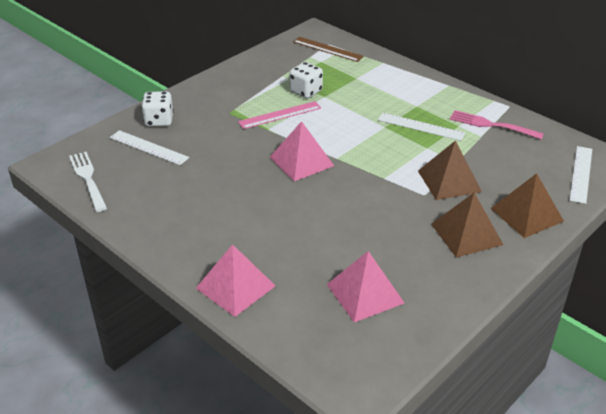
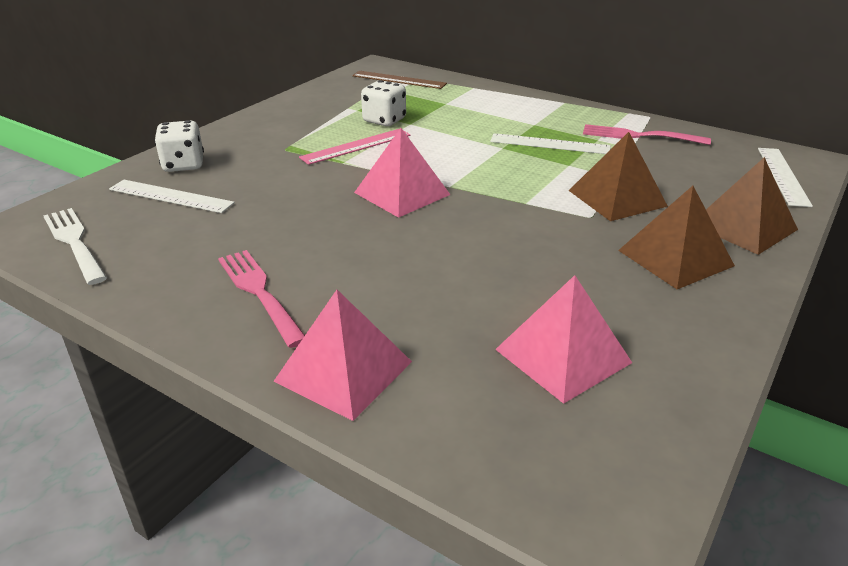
camera: 10 degrees left, 5 degrees down
(196, 229) = (260, 293): none -> pink fork

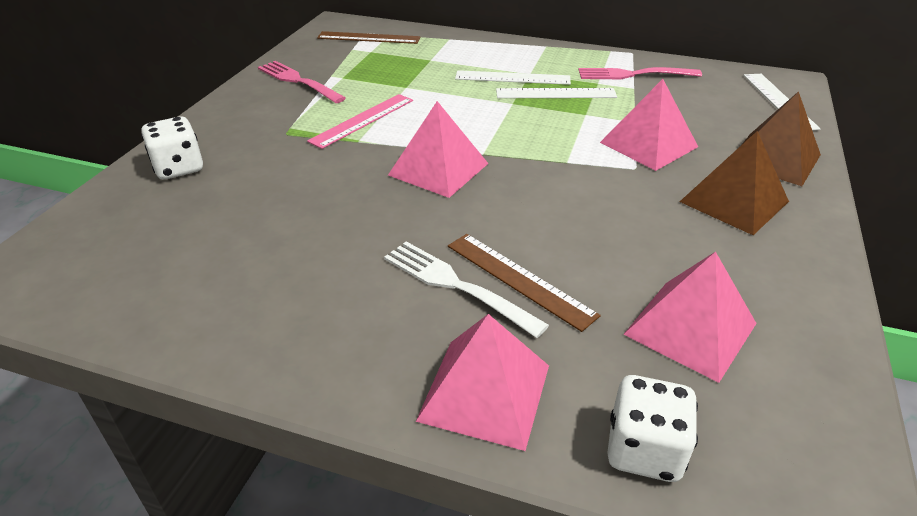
camera: 15 degrees left, 5 degrees up
(75, 243) = (93, 288): white fork -> white fork (458, 286)
(170, 196) = (182, 209): white ruler -> white ruler (512, 78)
(260, 293) = (346, 314): pink fork -> pink fork (299, 81)
(384, 120) = (377, 86): white dice -> white dice (644, 450)
(424, 290) = (519, 279): none -> brown ruler
(617, 198) = (648, 144): brown pyramid -> pink pyramid

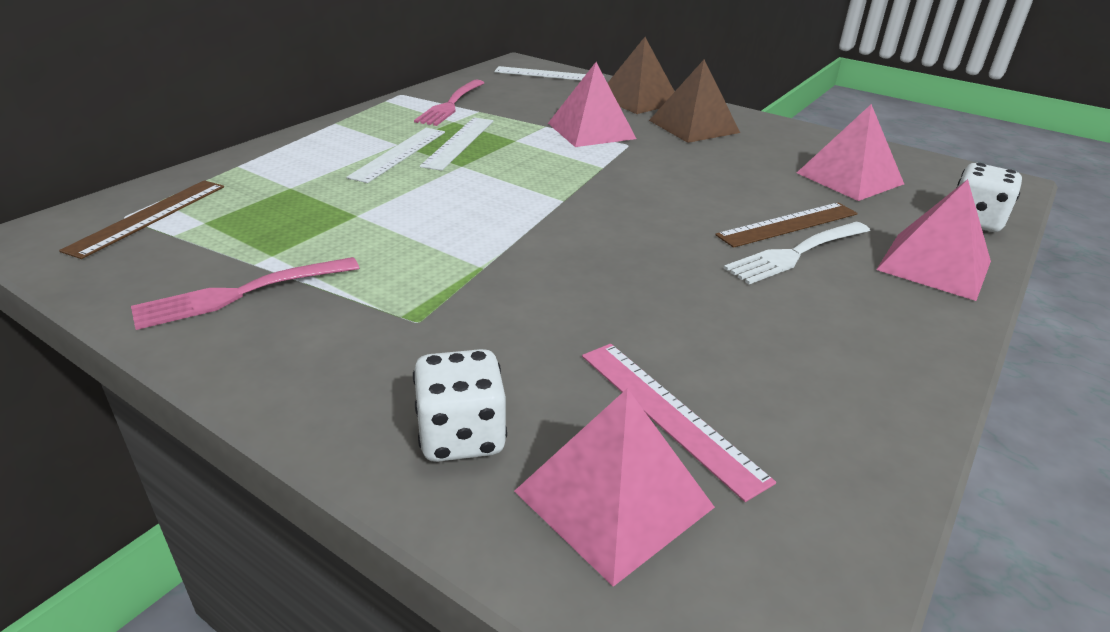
camera: 75 degrees left, 5 degrees down
(362, 120) = (427, 257): pink ruler -> pink ruler (669, 414)
(438, 169) = (582, 228): pink pyramid -> pink pyramid (613, 498)

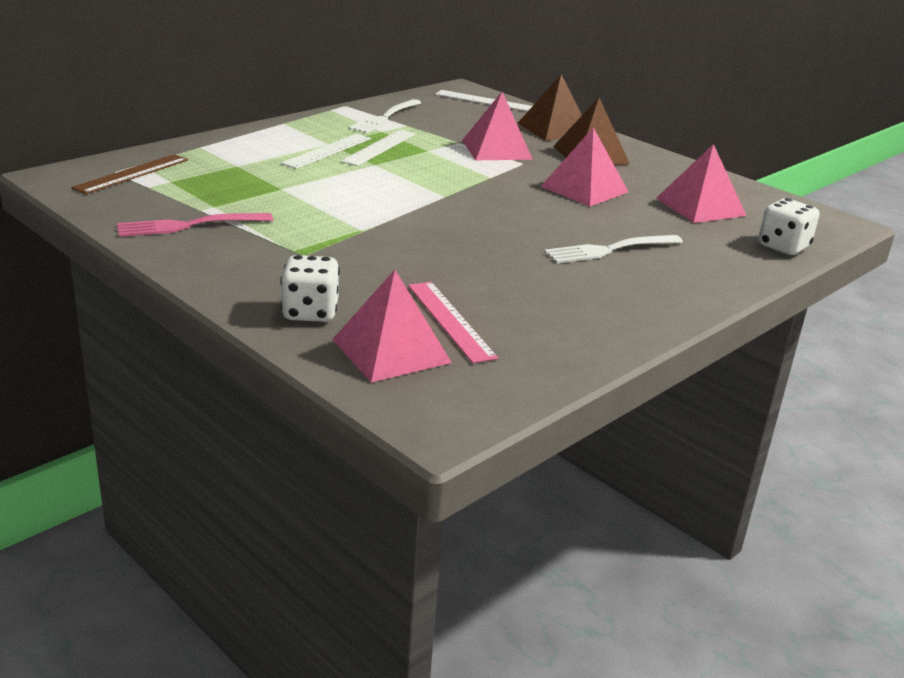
camera: 10 degrees right, 5 degrees down
(451, 104) = (385, 117): pink fork -> white fork
(788, 224) = (619, 231): brown ruler -> none
(934, 265) = (717, 269): pink pyramid -> pink pyramid (584, 189)

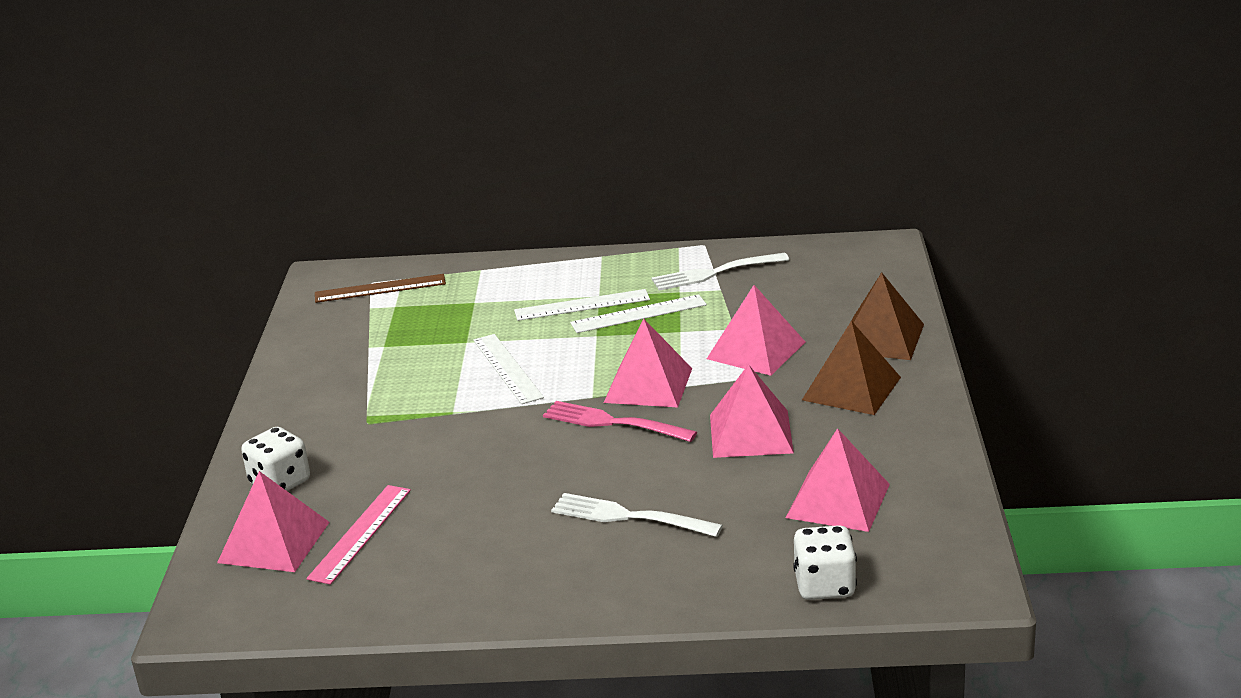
camera: 50 degrees right, 0 degrees up
(190, 225) = (335, 361): pink fork -> pink fork (614, 423)
(468, 181) = (648, 385): none -> pink pyramid
(484, 101) = (875, 273): white ruler -> white ruler (507, 368)

